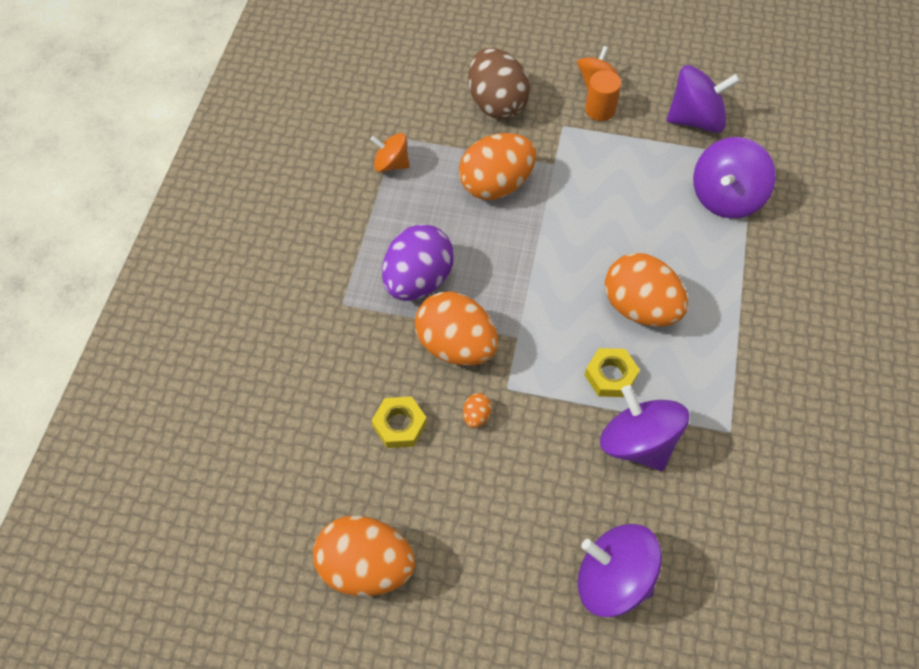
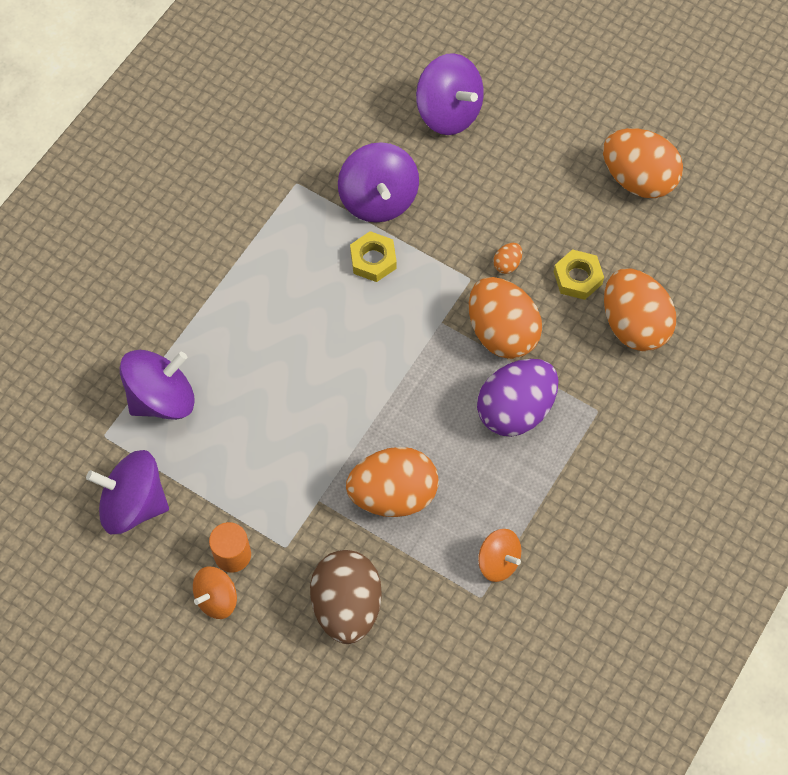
camera: 160 degrees left, 5 degrees up
(640, 308) = (313, 312): orange egg -> orange egg (634, 324)

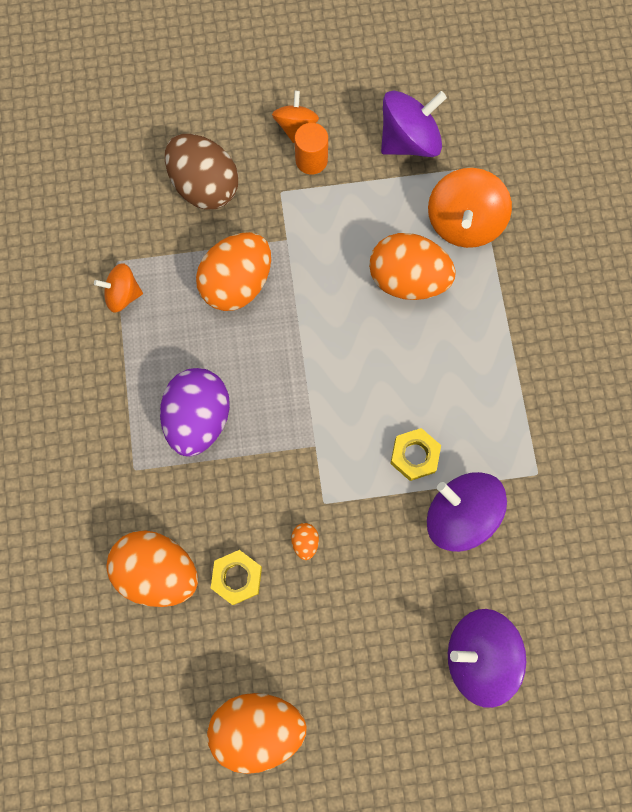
camera: 140 degrees right, 10 degrees up
(162, 398) = (463, 223): purple spinning top -> orange spinning top
(502, 332) = (260, 476): orange egg -> orange egg (407, 280)

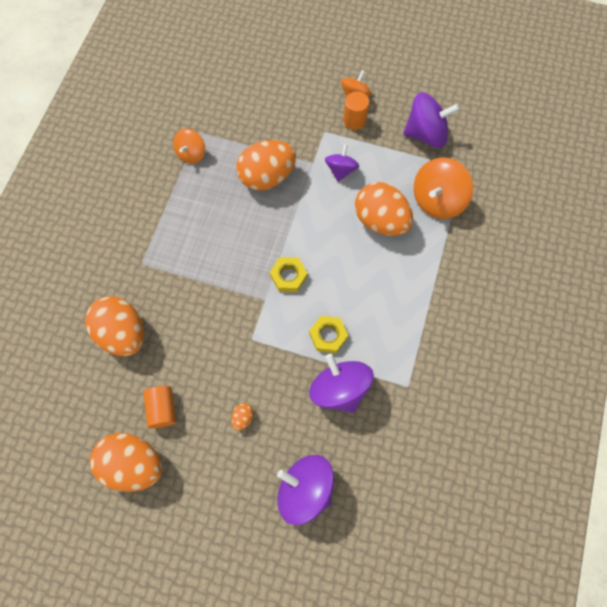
camera: 25 degrees right, 5 degrees down
(123, 295) = (191, 154): orange spinning top -> orange spinning top turned 90 degrees counterclockwise
(199, 418) = (199, 249): purple egg -> none
(205, 187) = (277, 109): brown egg -> none
(237, 577) = (170, 361): yellow nut -> yellow nut (288, 276)
(258, 642) = (162, 409): none -> orange cylinder
(305, 542) = (226, 358): orange egg -> orange egg (243, 418)
(326, 234) = (341, 170): none -> purple spinning top

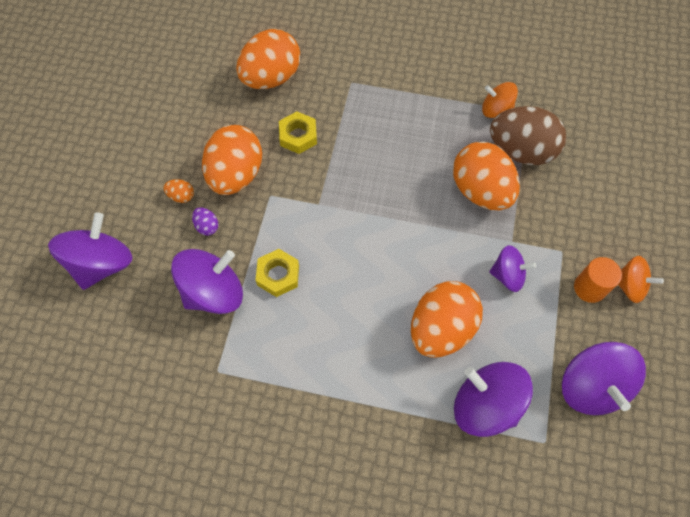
camera: 85 degrees right, 5 degrees down
(133, 464) = (137, 106): orange egg -> orange egg (236, 175)
(162, 409) = (191, 122): orange cylinder -> none
(234, 143) = (521, 151): none -> brown egg
(276, 394) = (207, 226): none -> purple egg
(288, 276) = (350, 226): yellow nut -> yellow nut (298, 136)
(437, 200) = (485, 405): orange spinning top -> purple spinning top

